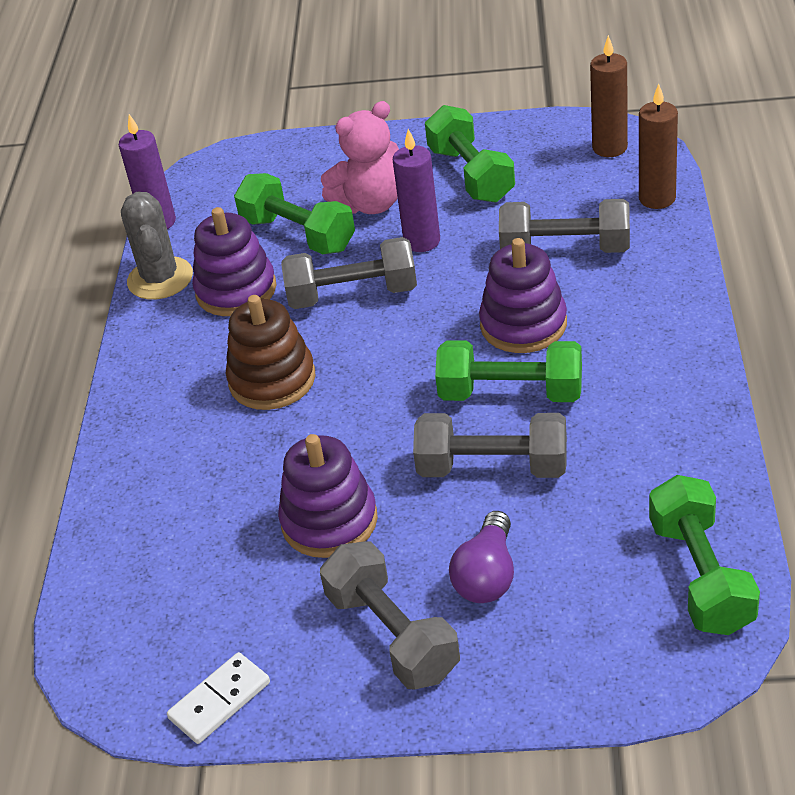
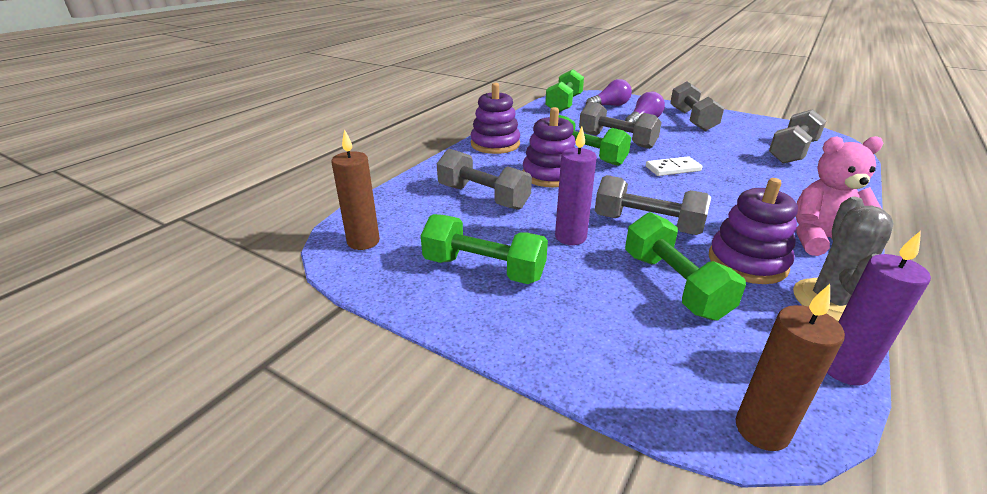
camera: 155 degrees left, 10 degrees down
(183, 578) = (792, 152): none -> grey dumbbell
(219, 700) = (773, 124): white domino -> white domino (673, 169)
(272, 380) = (726, 201): brown stacking toy -> none
(329, 521) = (708, 147): purple stacking toy -> purple stacking toy (495, 144)
(370, 204) = (590, 283): pink teddy bear -> pink teddy bear (821, 240)
(471, 174) = (484, 269): green dumbbell -> green dumbbell turned 75 degrees counterclockwise
(599, 621) = (610, 106): none -> purple light bulb
(657, 198) = (393, 200): brown candle -> brown candle (761, 430)

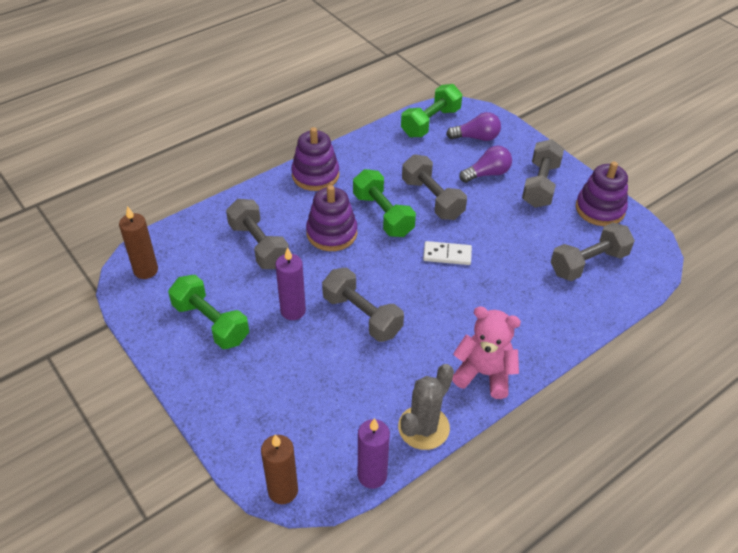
camera: 20 degrees right, 15 degrees up
(674, 285) = (328, 378): green dumbbell -> none
(747, 262) = (401, 376): purple stacking toy -> purple stacking toy (600, 209)

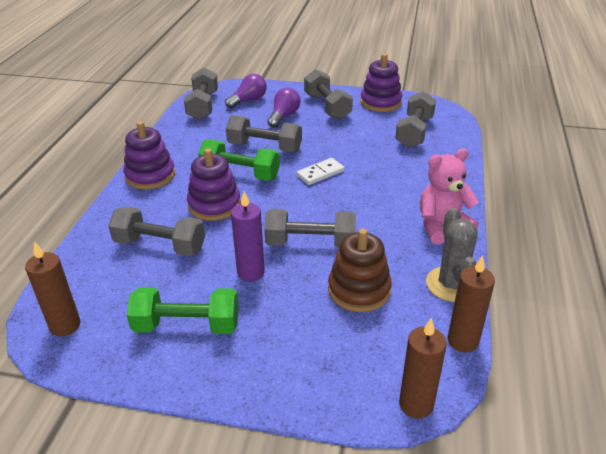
camera: 40 degrees left, 10 degrees down
(349, 380) = (359, 290): none -> brown stacking toy
(372, 475) = (463, 341): purple candle -> brown candle
(430, 122) = (203, 106): green dumbbell -> grey dumbbell

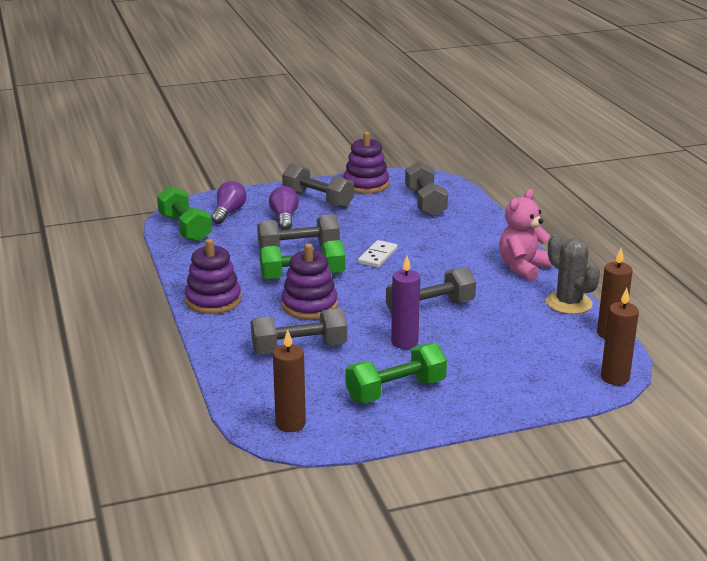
camera: 30 degrees left, 10 degrees down
(203, 106) = (185, 228): grey dumbbell -> green dumbbell
(359, 290) = (504, 327): brown stacking toy -> none

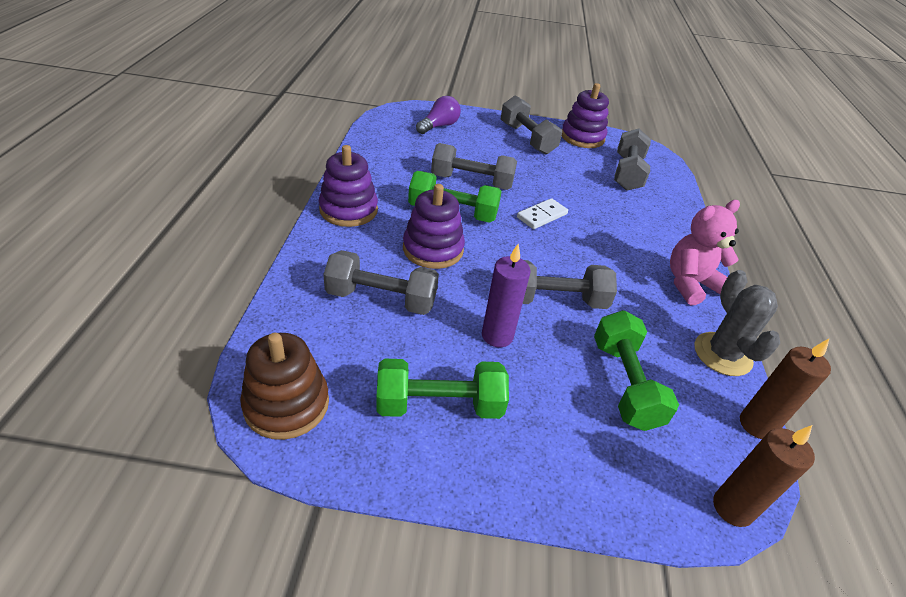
camera: 20 degrees right, 15 degrees up
(185, 228) = (389, 129): green dumbbell -> green dumbbell (624, 383)
(284, 218) = (483, 147): purple light bulb -> none
(290, 424) = (286, 404): brown candle -> brown stacking toy

